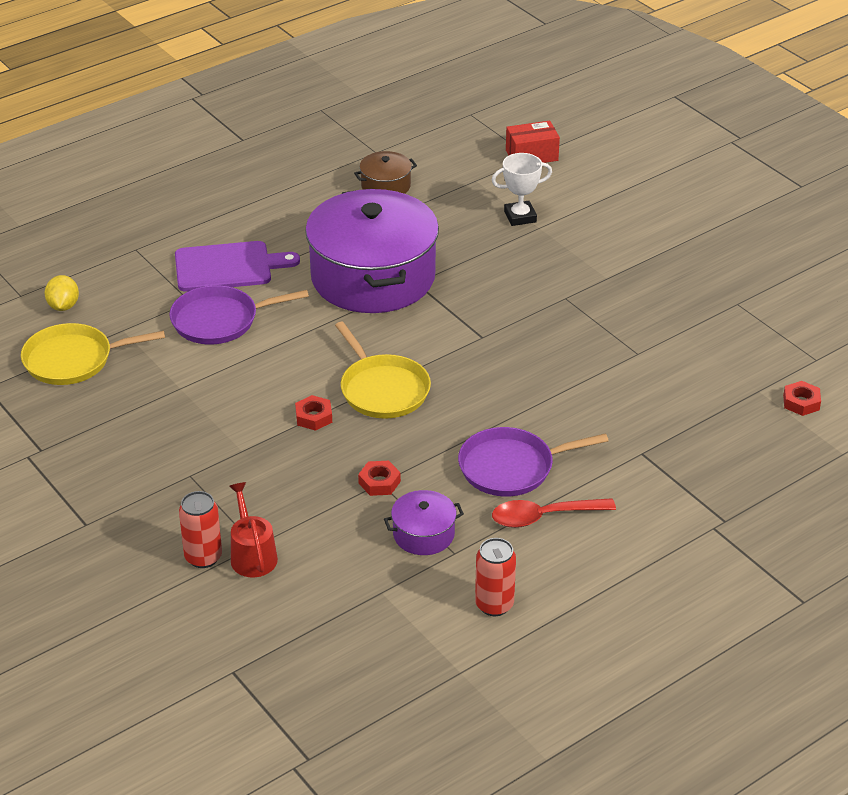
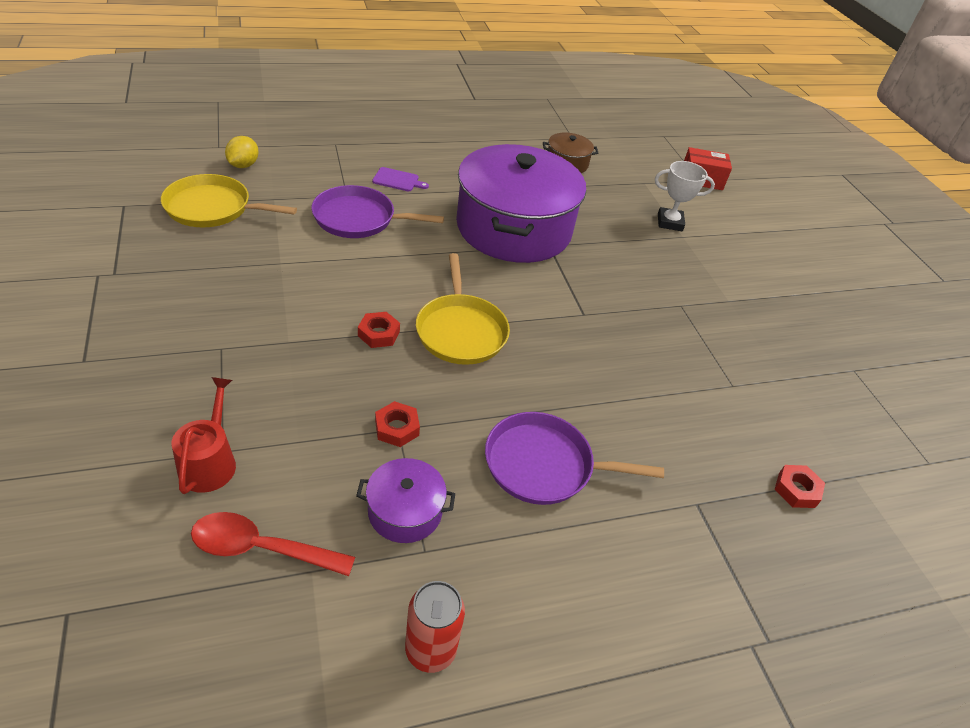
camera: 15 degrees right, 5 degrees up
(203, 557) = (160, 444): red can -> none
(228, 267) = (397, 180): purple cutting board -> purple cutting board, size x0.49
(543, 517) = (551, 543): red spoon -> red spoon (261, 548)
(801, 402) = (902, 509): red nut -> red nut (796, 490)

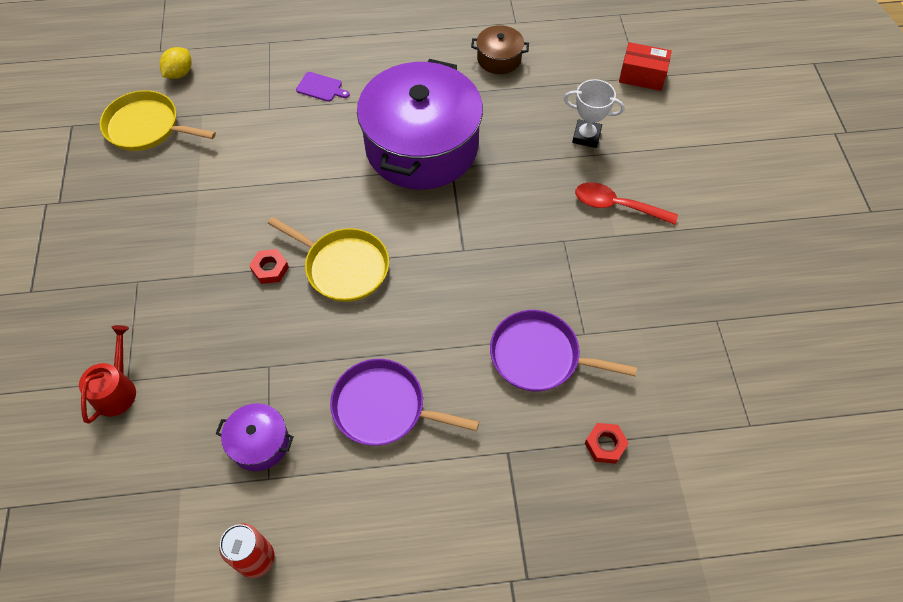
camera: 15 degrees right, 15 degrees up
(261, 548) = (146, 467): red spoon -> red spoon (616, 206)
(359, 219) = (275, 137): purple pan -> purple pan (539, 356)
(397, 428) = (268, 365): red nut -> none
(461, 330) = (343, 267): yellow pan -> yellow pan turned 60 degrees counterclockwise

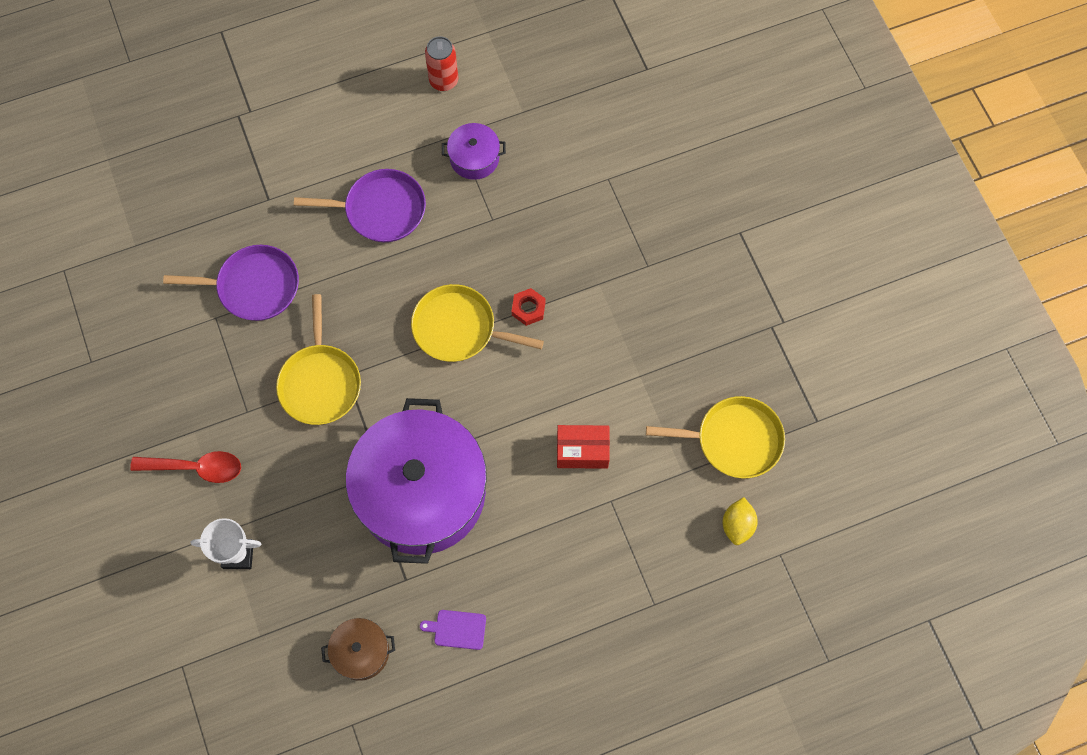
camera: 165 degrees right, 10 degrees up
(117, 390) = (612, 169): red watering can -> none
(321, 87) = (563, 547): purple cutting board -> purple cutting board (457, 629)
(489, 250) = (320, 382): none -> yellow pan
(605, 445) = (187, 224): red nut -> none
(642, 76) = (179, 669): red box -> red box (582, 451)

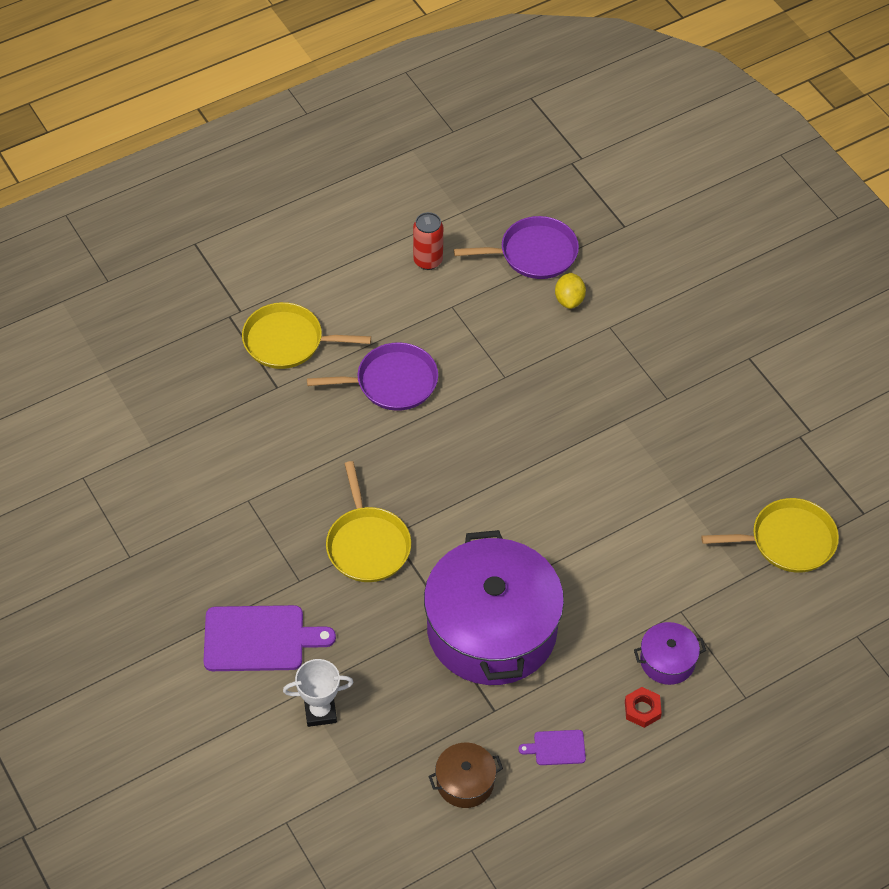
camera: 10 degrees left, 15 degrees down
(196, 468) = (259, 638): red spoon -> purple cutting board
(254, 286) = (280, 467): purple pan -> purple pan (534, 253)
(459, 328) = (494, 478): yellow pan -> yellow pan (288, 341)
(474, 158) = (474, 325): purple pot -> purple pot (667, 660)
(528, 309) = (559, 451): red nut -> red nut (642, 709)
(582, 451) = (642, 570): red box -> none
(737, 525) = (809, 616): yellow lemon -> yellow lemon (569, 300)

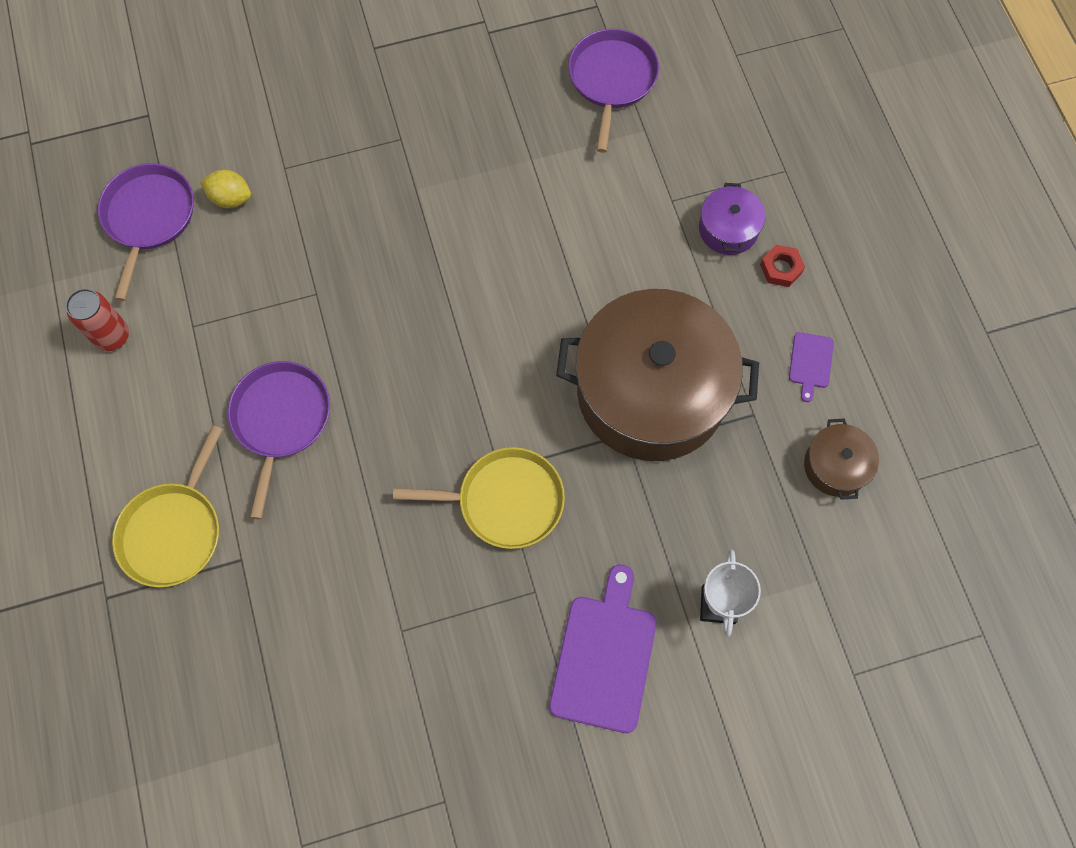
camera: 75 degrees left, 15 degrees up
(491, 629) = (651, 392): purple pot -> brown pot
(788, 541) = (612, 80): yellow pan -> purple pan

